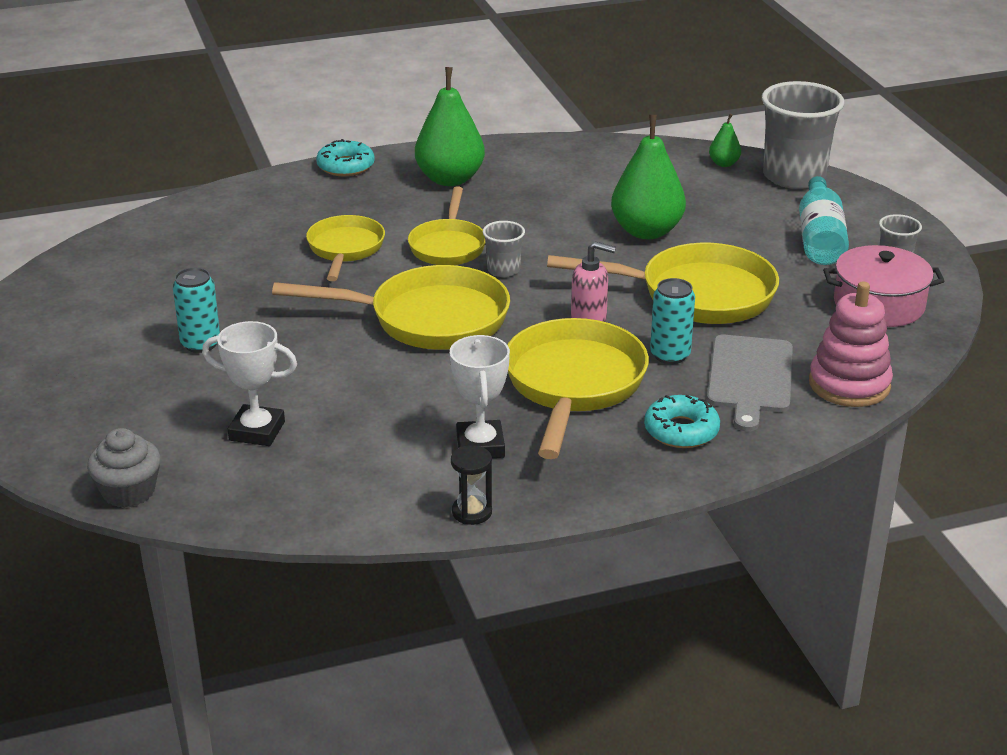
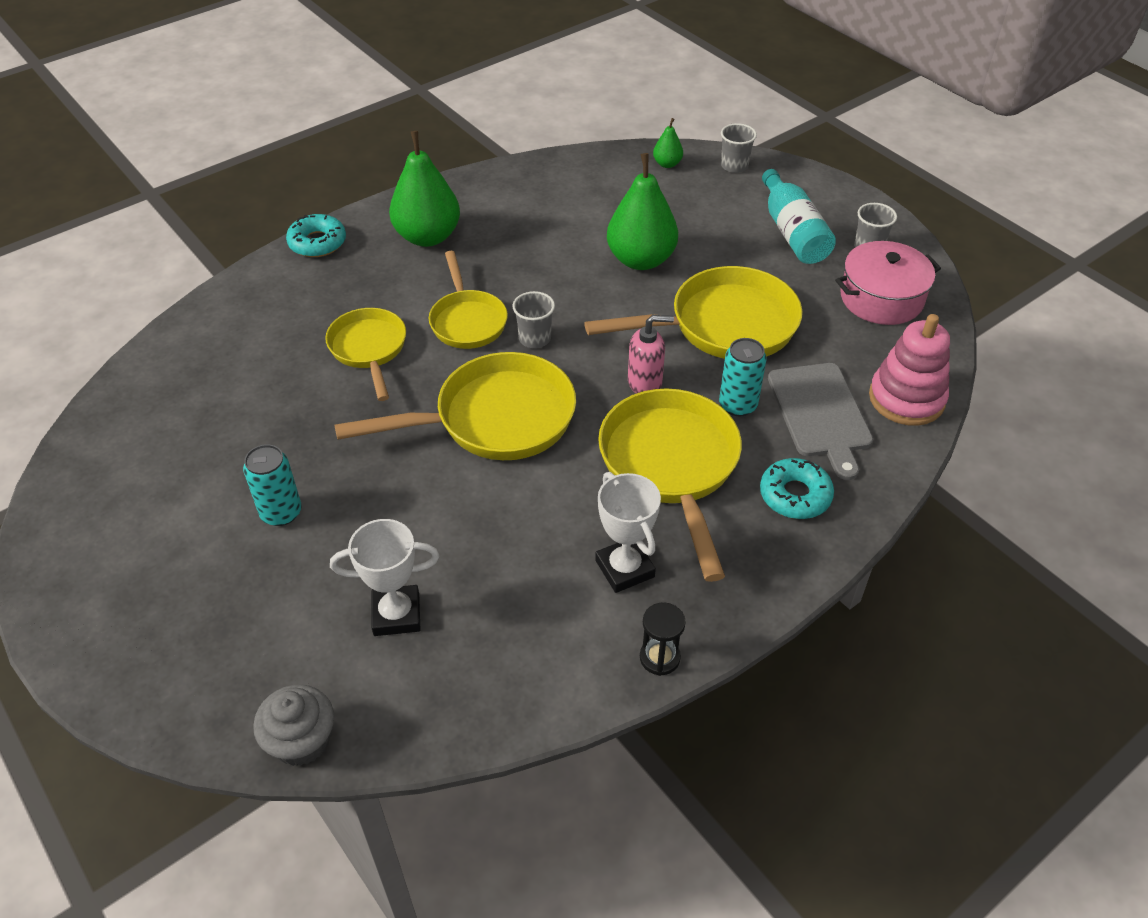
camera: 20 degrees left, 15 degrees up
(794, 176) = (734, 166): grey cup -> grey cup, size x0.48

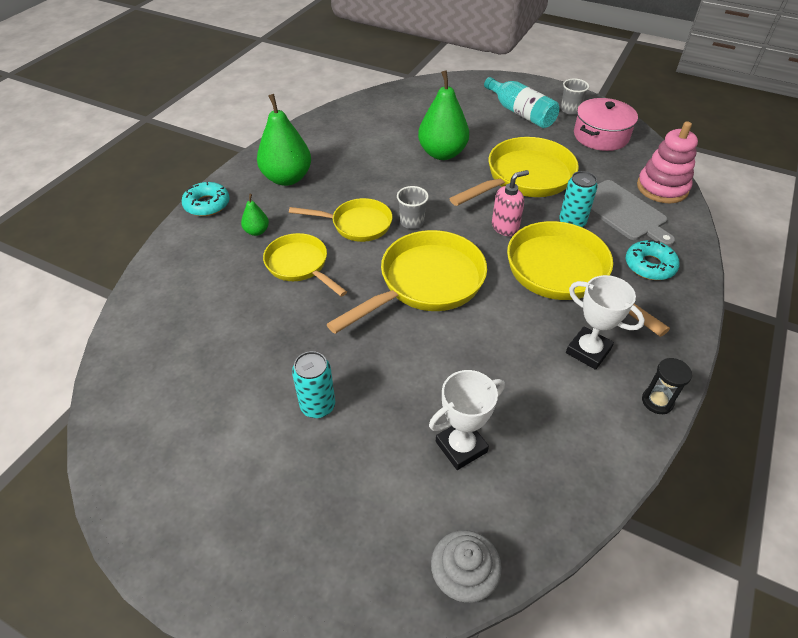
camera: 25 degrees left, 0 degrees up
(467, 321) = (357, 224): yellow pan -> yellow pan turned 45 degrees counterclockwise
(667, 164) = (413, 93): green pear -> green pear (257, 231)
(734, 166) = (455, 84): grey cup -> none

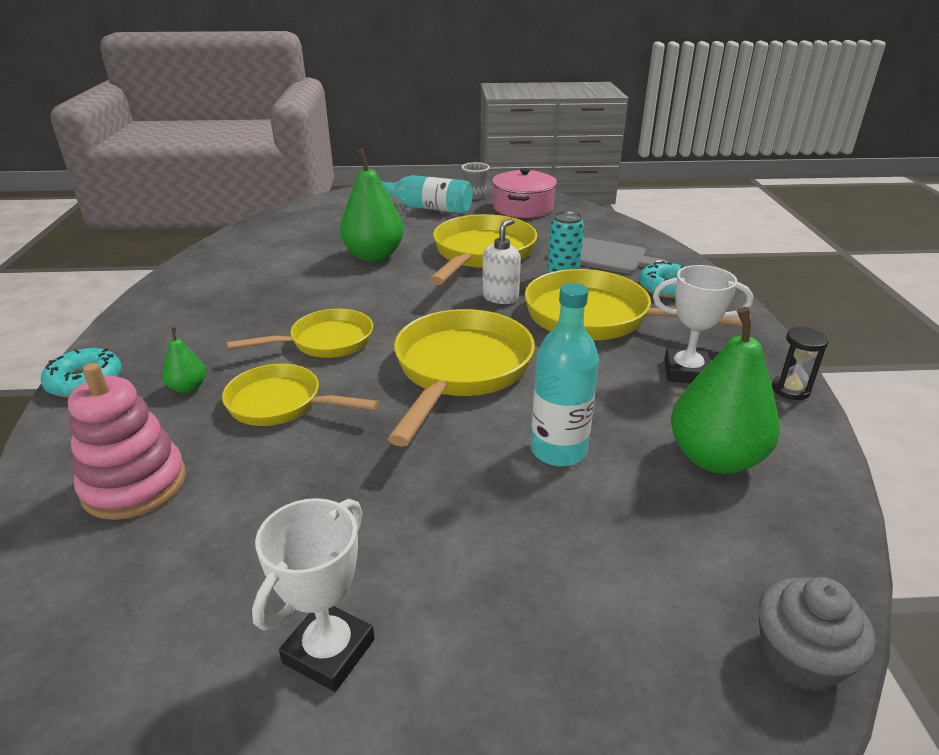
camera: 30 degrees left, 15 degrees down
(287, 178) = (191, 324): green pear -> green pear (715, 458)
(318, 406) = (437, 548): turquoise can -> none
(412, 222) = (392, 321): grey cup -> none
(439, 374) = (558, 450): none -> turquoise bottle
(461, 447) = (654, 513): white trophy -> white trophy (329, 651)
(505, 227) = (500, 297): pink soap dispenser -> white soap dispenser
(662, 188) = (615, 231): pink stacking toy -> pink stacking toy (134, 485)

